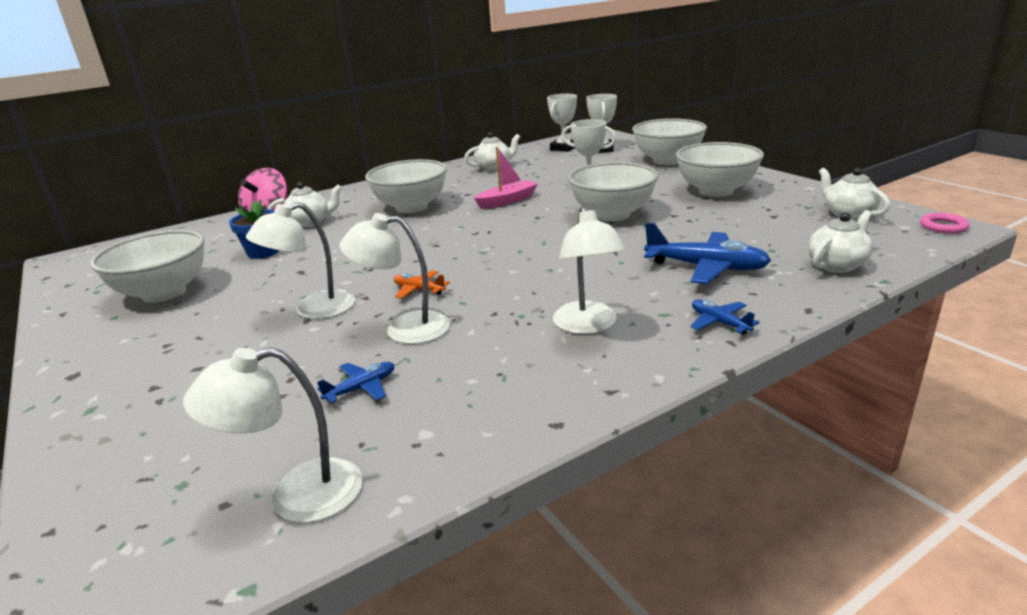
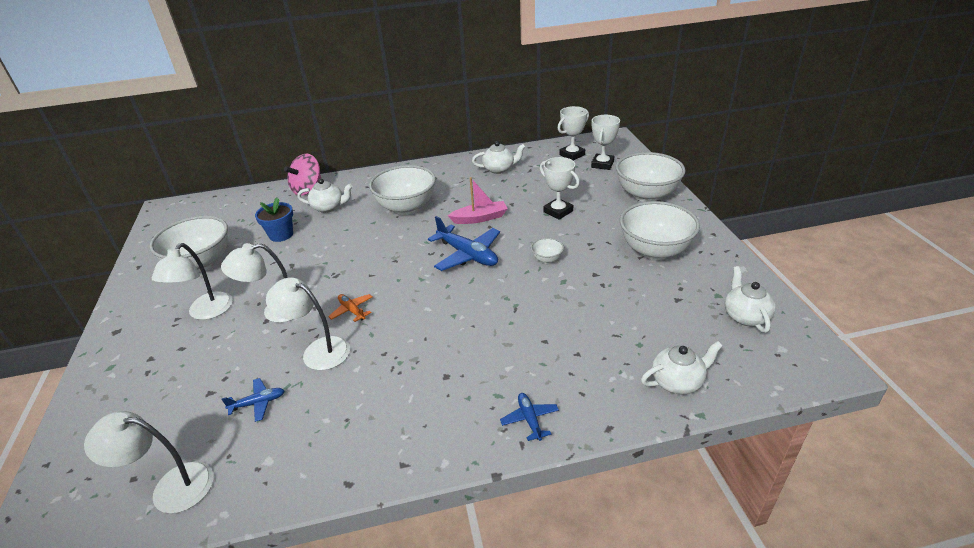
camera: 20 degrees right, 10 degrees up
(588, 326) = (436, 389): white lamp -> white lamp (206, 312)
(612, 214) = (547, 259): white bowl -> white bowl, size x0.43
(706, 267) = (569, 350): blue plane -> blue plane (467, 255)
(943, 226) = (818, 359): pink ring -> none

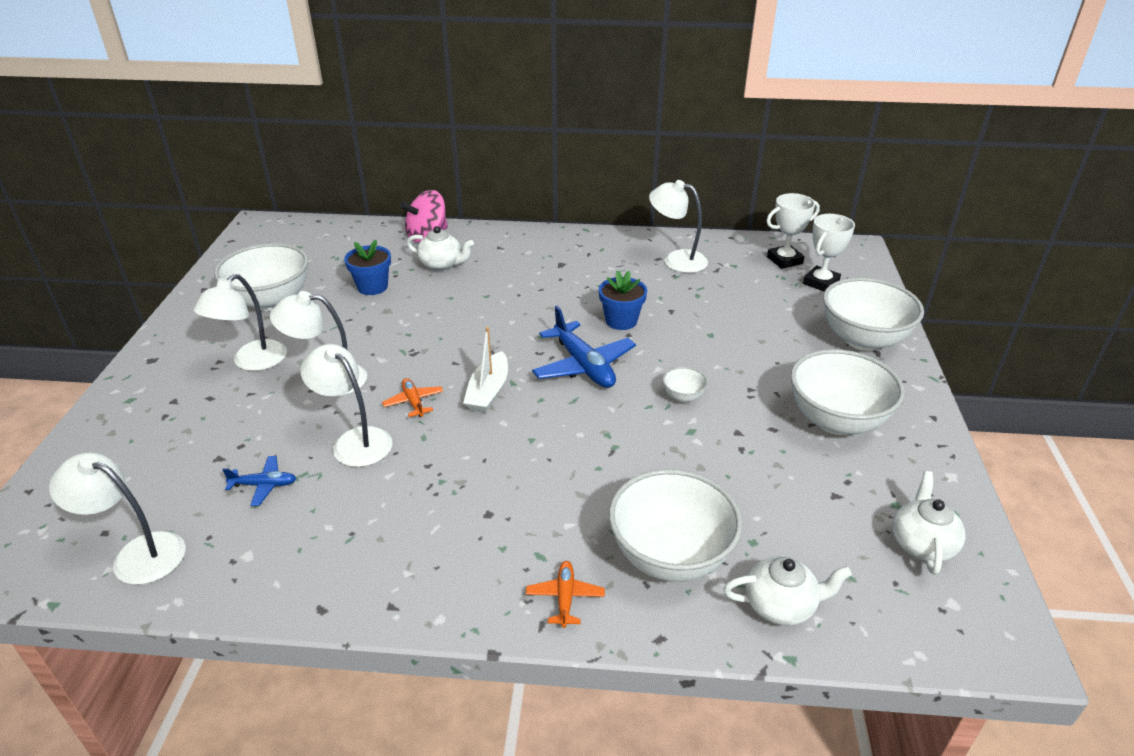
camera: 15 degrees right, 0 degrees up
(406, 207) = (535, 286): white bowl -> white bowl (670, 556)
(406, 289) = (488, 391): none -> white boat
(480, 218) = (621, 321): pink boat -> blue flower pot
(499, 169) = (676, 260): white teapot -> white lamp
(530, 419) = (565, 597): blue plane -> orange plane
(558, 211) = (728, 335): white trophy -> none

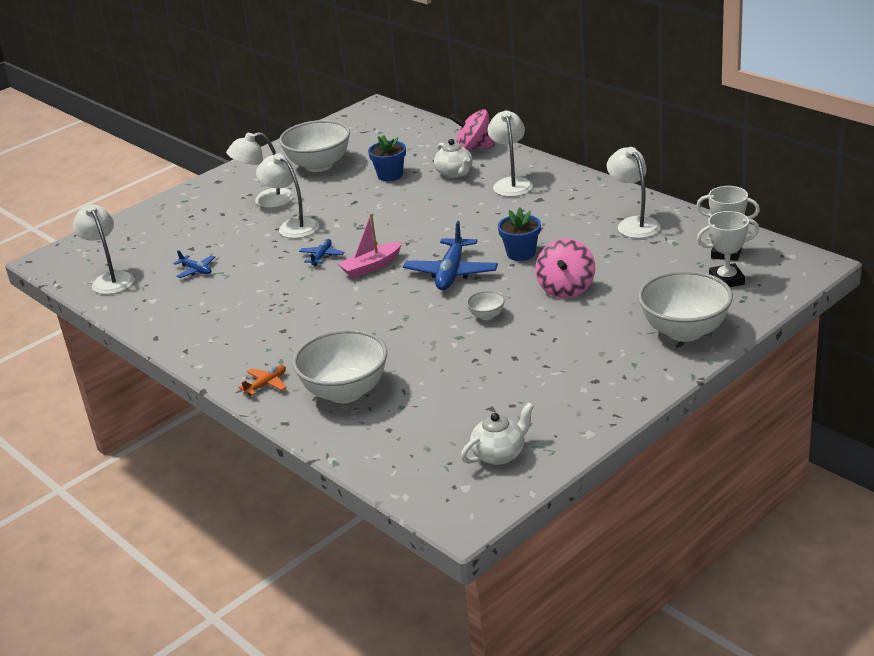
camera: 45 degrees right, 5 degrees down
(355, 441) = (265, 265): white lamp -> white lamp (511, 183)
(413, 402) = (322, 256): orange plane -> blue plane
(488, 391) = (371, 266): white boat -> pink boat
(711, 339) = (566, 288): none -> pink spinning top
(780, 605) = (367, 440): white teapot -> none
(836, 420) = (567, 371): white bowl -> none

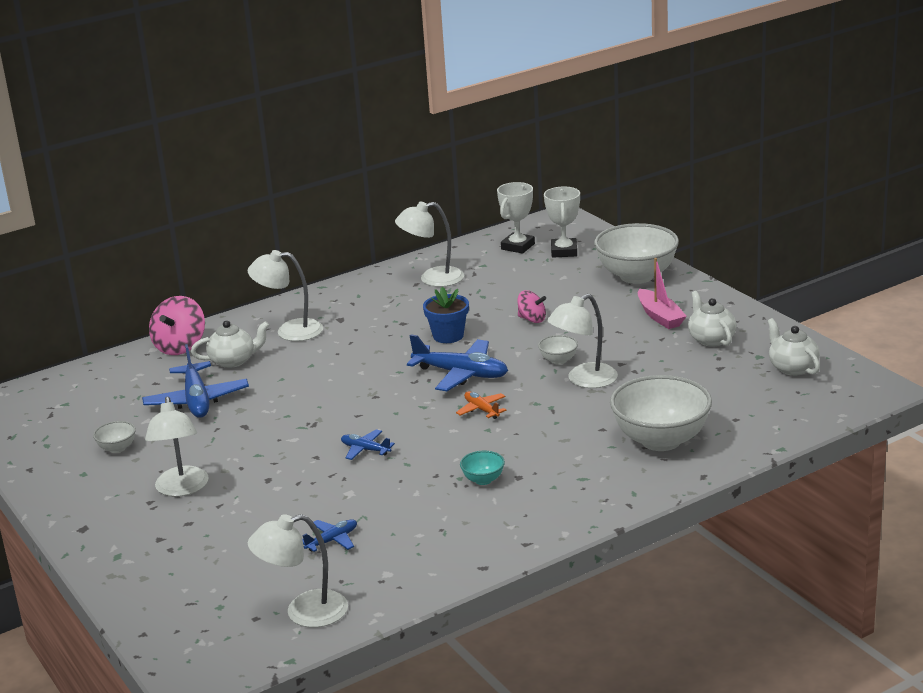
camera: 80 degrees left, 5 degrees down
(266, 384) = (625, 487): orange plane -> orange plane (481, 410)
(278, 315) = (483, 480): none -> turquoise bowl
(292, 226) = (271, 469): white lamp -> white lamp (584, 380)
(319, 165) = (117, 448): white bowl -> white bowl, size x0.43
(371, 266) = (413, 419): pink boat -> pink boat (660, 316)
(390, 175) = (197, 400): blue flower pot -> blue plane
(551, 395) = (711, 339): none -> white teapot
(566, 288) = (532, 319): pink spinning top -> pink spinning top, size x0.60

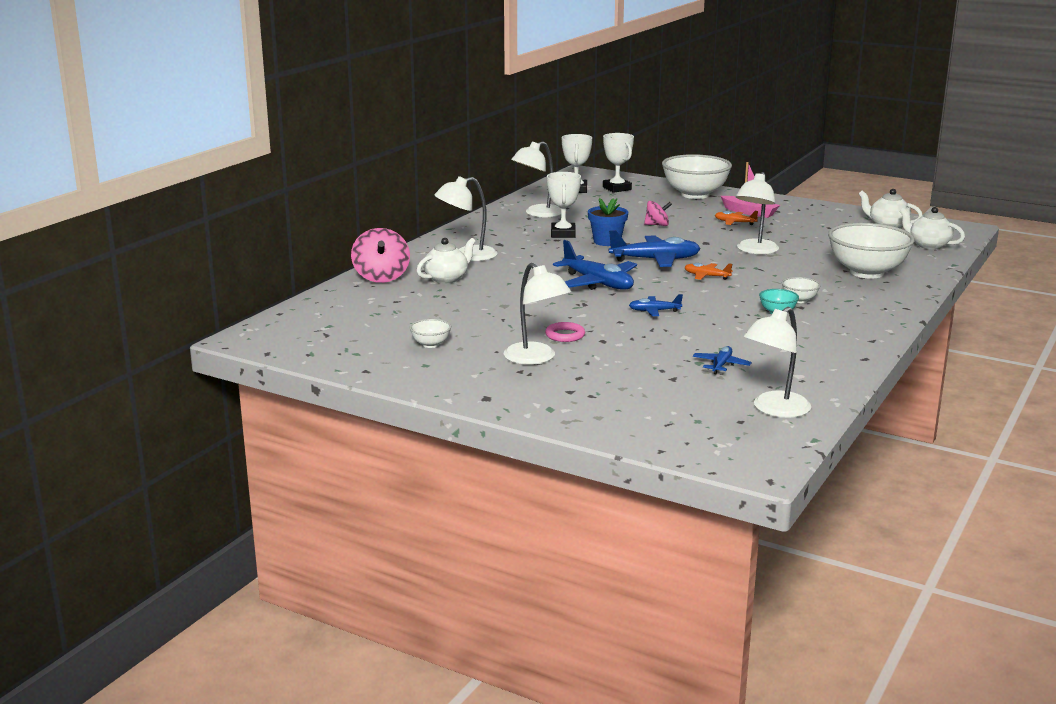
camera: 30 degrees left, 5 degrees down
(197, 400) = (455, 305): blue plane -> blue plane (598, 283)
(243, 464) = (565, 335): none -> pink ring
(419, 315) = (563, 234): none -> white trophy
(558, 360) = (717, 243): white bowl -> white bowl (799, 300)
(621, 331) = (735, 223): none -> orange plane
(711, 339) = (806, 219): white teapot -> white teapot (928, 245)

